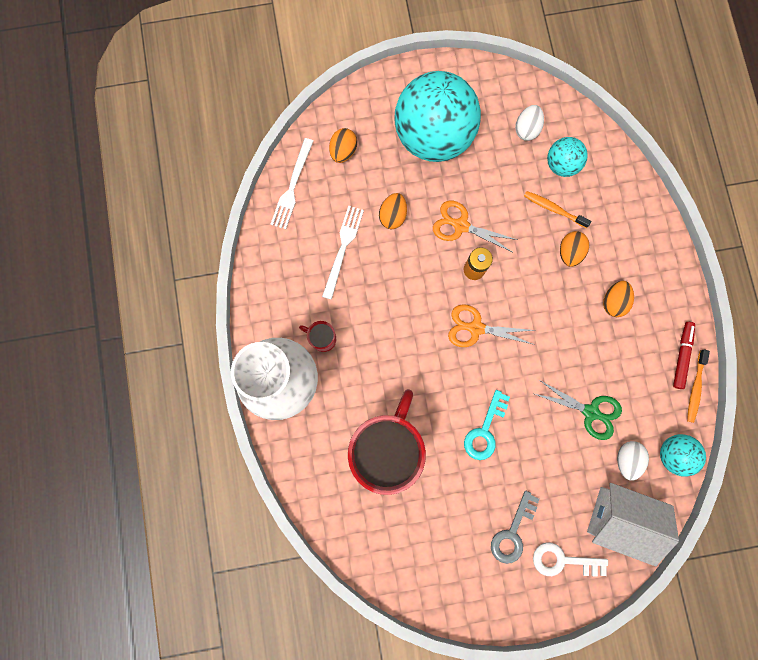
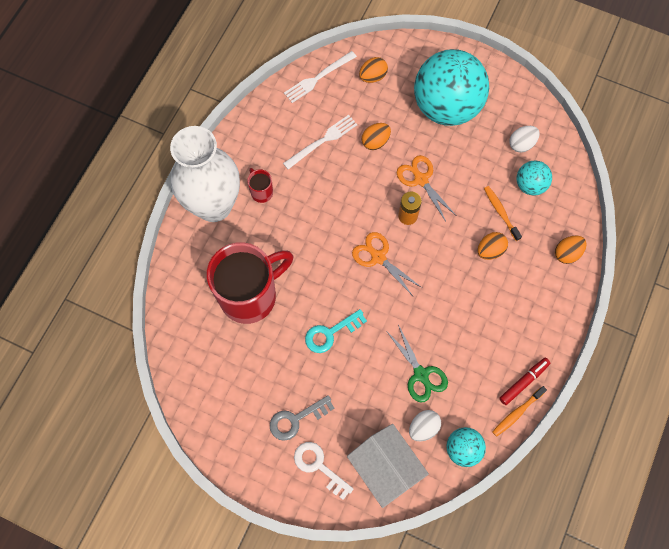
camera: 35 degrees right, 10 degrees down
(613, 302) = (498, 307): orange egg -> orange egg (567, 253)

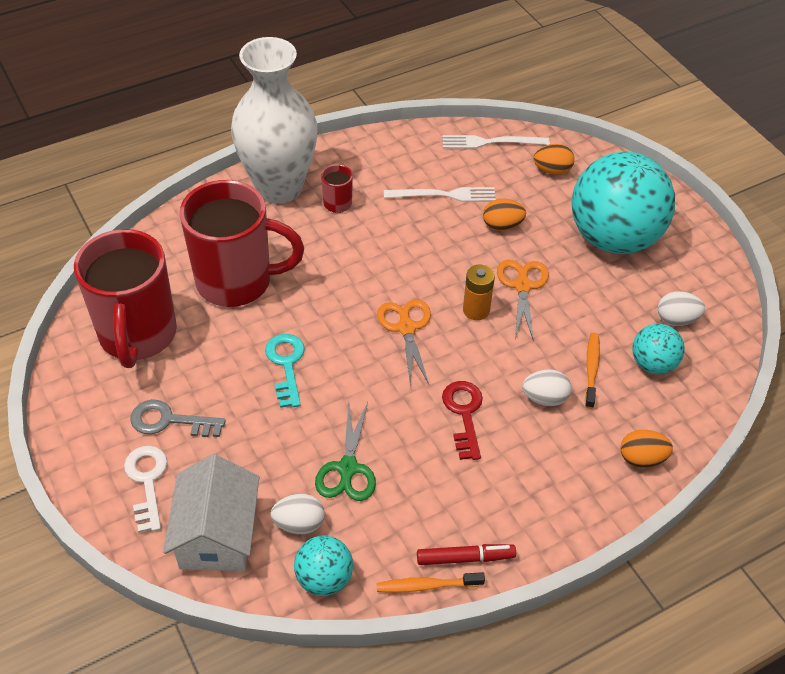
camera: 35 degrees right, 20 degrees down
(224, 377) = (138, 335): none -> red mug
(331, 333) = (286, 365): turquoise key -> turquoise key turned 75 degrees clockwise
(455, 293) = (464, 414): none -> red key
(490, 250) = (544, 398): orange egg -> white egg

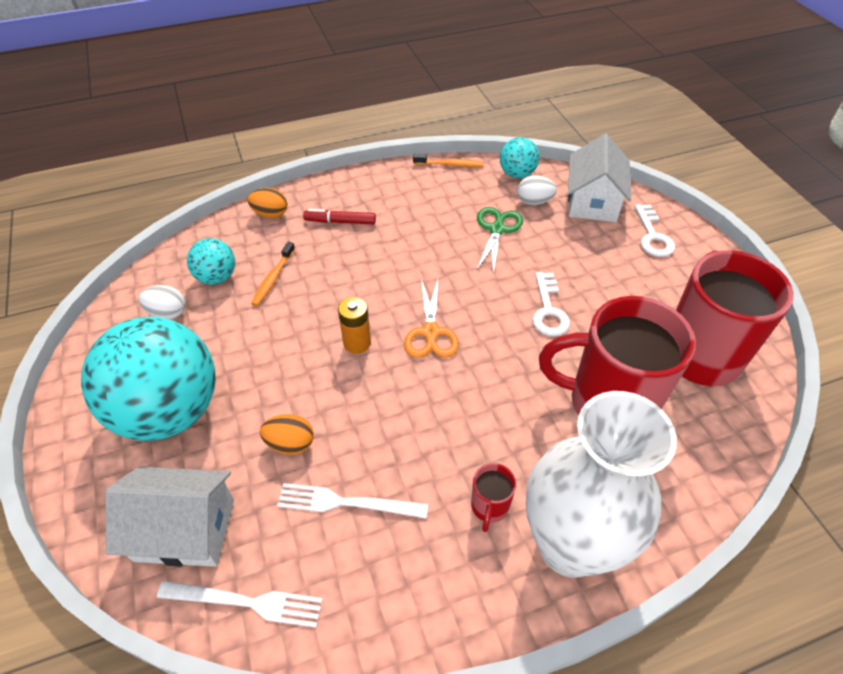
camera: 170 degrees left, 0 degrees up
(170, 421) = (646, 275): grey key -> none
(286, 365) = (548, 310): turquoise key -> white key
(464, 414) = (397, 256): red key -> none
(465, 558) = (421, 175): red marker -> red marker (340, 222)
(522, 286) = (299, 364): orange scissors -> none
(544, 398) = (325, 260): white egg -> none
(552, 170) = (185, 530): orange egg -> white house

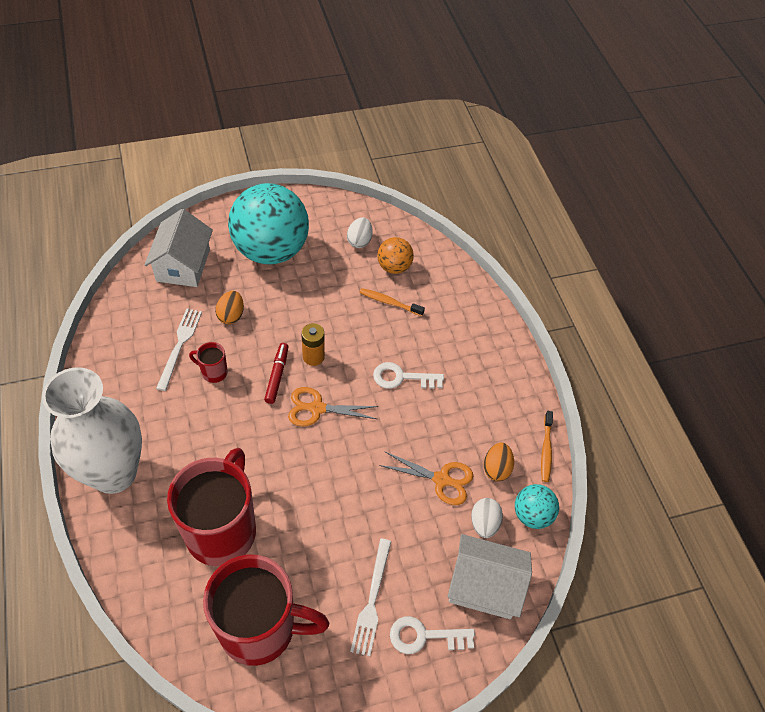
camera: 90 degrees right, 5 degrees up
(217, 277) = (394, 267): turquoise ball -> orange ball
(246, 602) = (130, 296): white fork -> white fork (372, 600)
(270, 214) = (469, 299): orange egg -> orange egg (496, 468)
(340, 222) = (457, 350): red marker -> red marker (277, 375)
(489, 507) = (155, 428): red mug -> red mug (213, 372)
(497, 229) = (442, 480): green scissors -> orange scissors
(548, 310) = (330, 505): white key -> white key (402, 378)

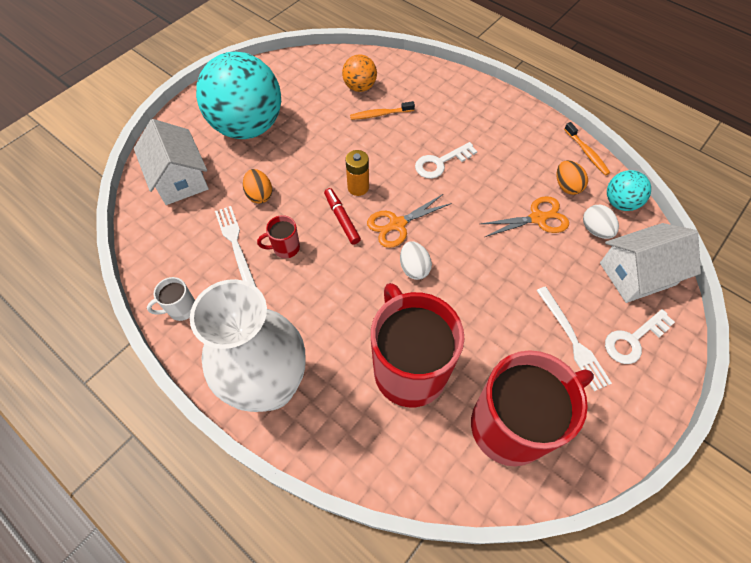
camera: 30 degrees left, 5 degrees up
(101, 372) = (181, 309): none -> white mug
(359, 241) = (315, 82): white egg -> white egg (414, 268)

